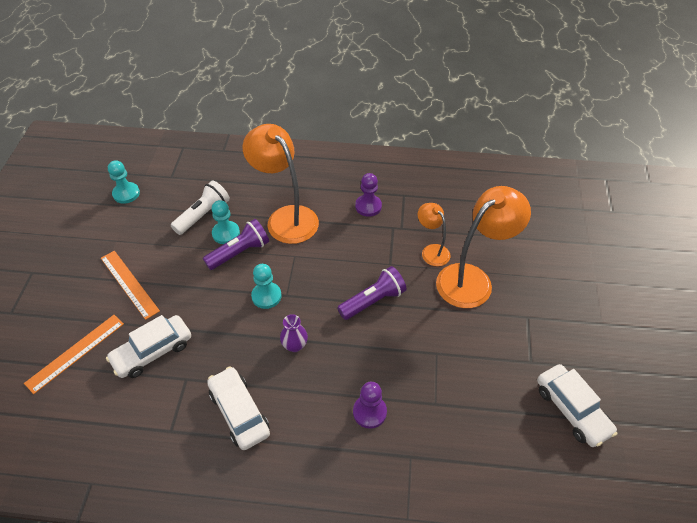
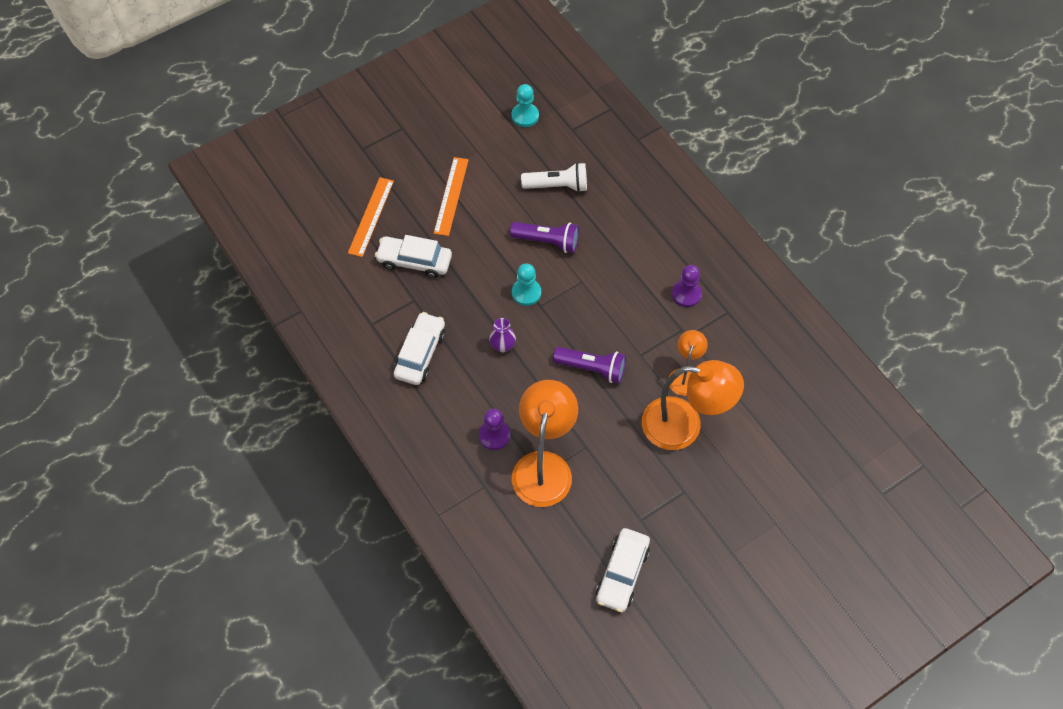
camera: 50 degrees right, 10 degrees up
(76, 353) = (371, 216): orange ruler -> orange ruler turned 75 degrees counterclockwise
(226, 233) = (556, 217): turquoise pawn -> none
(286, 217) = (613, 244): orange lamp -> orange lamp (544, 466)

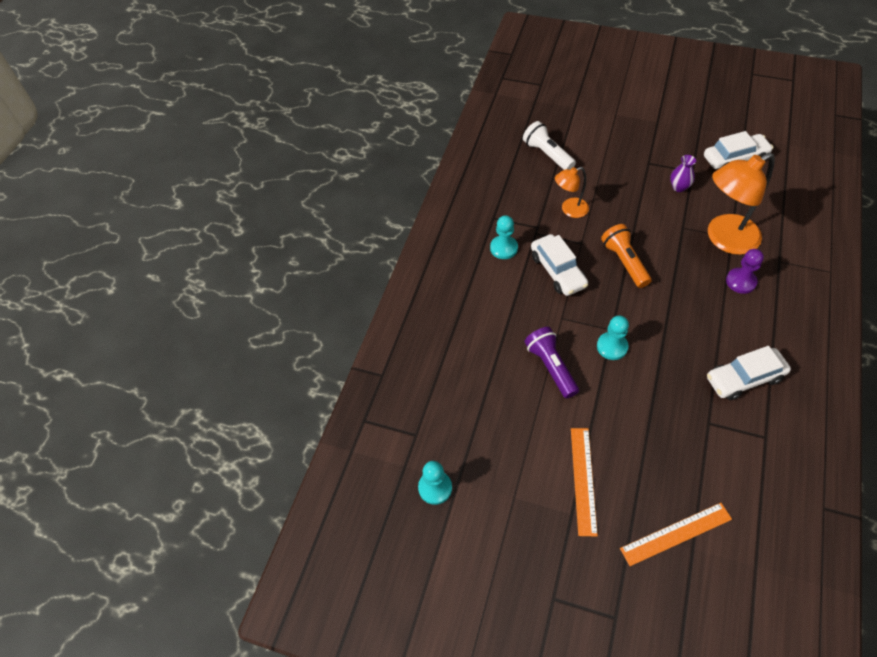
camera: 125 degrees left, 5 degrees down
(414, 261) = (676, 454): white car -> white car (557, 271)
(451, 196) = (583, 480): orange ruler -> orange ruler turned 60 degrees counterclockwise
(502, 346) = (672, 328): purple vase -> purple vase (679, 187)
(557, 186) = (489, 400): white flashlight -> white flashlight (547, 154)
(592, 368) = (624, 262): purple flashlight -> orange flashlight
(684, 426) = (606, 188): orange lamp -> none
(686, 294) = (503, 248): purple pawn -> turquoise pawn

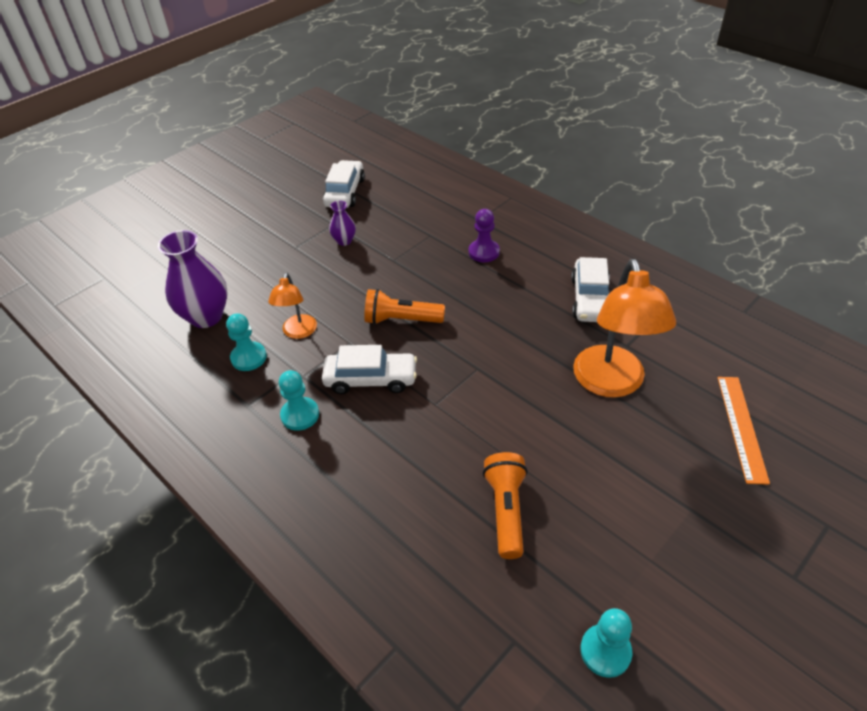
camera: 65 degrees left, 10 degrees down
(502, 395) = (506, 510): none -> orange flashlight
(547, 154) = (206, 316): white flashlight -> purple vase
(551, 367) = (494, 443): purple flashlight -> none
(583, 480) = (653, 479): orange ruler -> none
(612, 347) = (499, 378): turquoise pawn -> turquoise pawn (249, 357)
(724, 239) = (429, 240): orange lamp -> orange lamp (611, 383)

